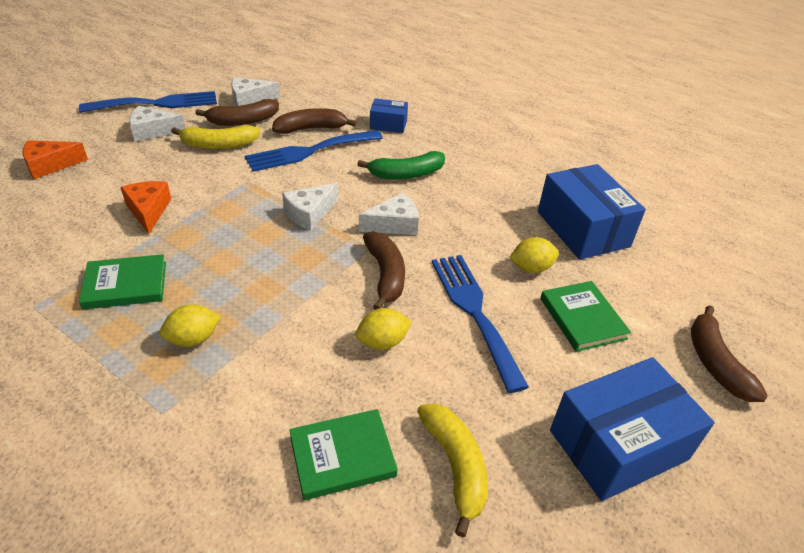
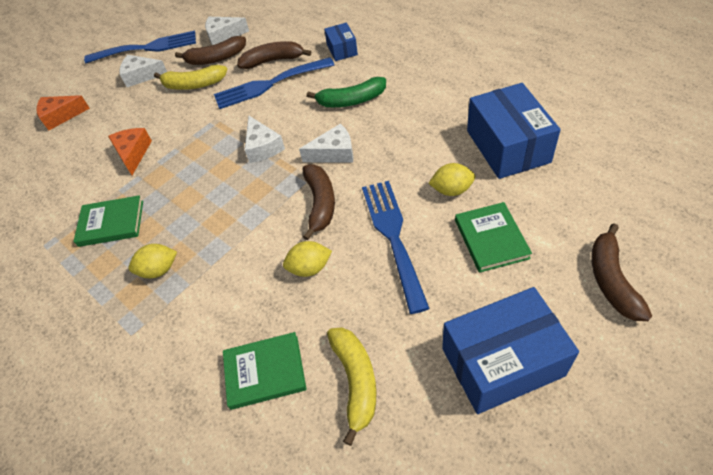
camera: 15 degrees right, 10 degrees up
(309, 213) = (263, 147): white cheese -> white cheese turned 75 degrees counterclockwise
(388, 124) = (342, 49): blue box -> blue box turned 60 degrees clockwise

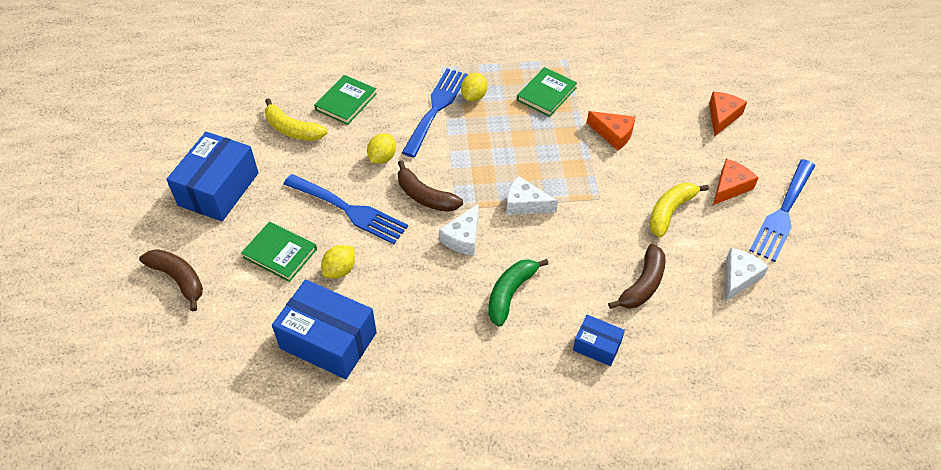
camera: 125 degrees right, 0 degrees up
(141, 76) = (730, 187): white cheese -> orange cheese
(216, 58) = (699, 249): brown banana -> none
(269, 84) = (606, 258): blue fork -> blue fork (436, 108)

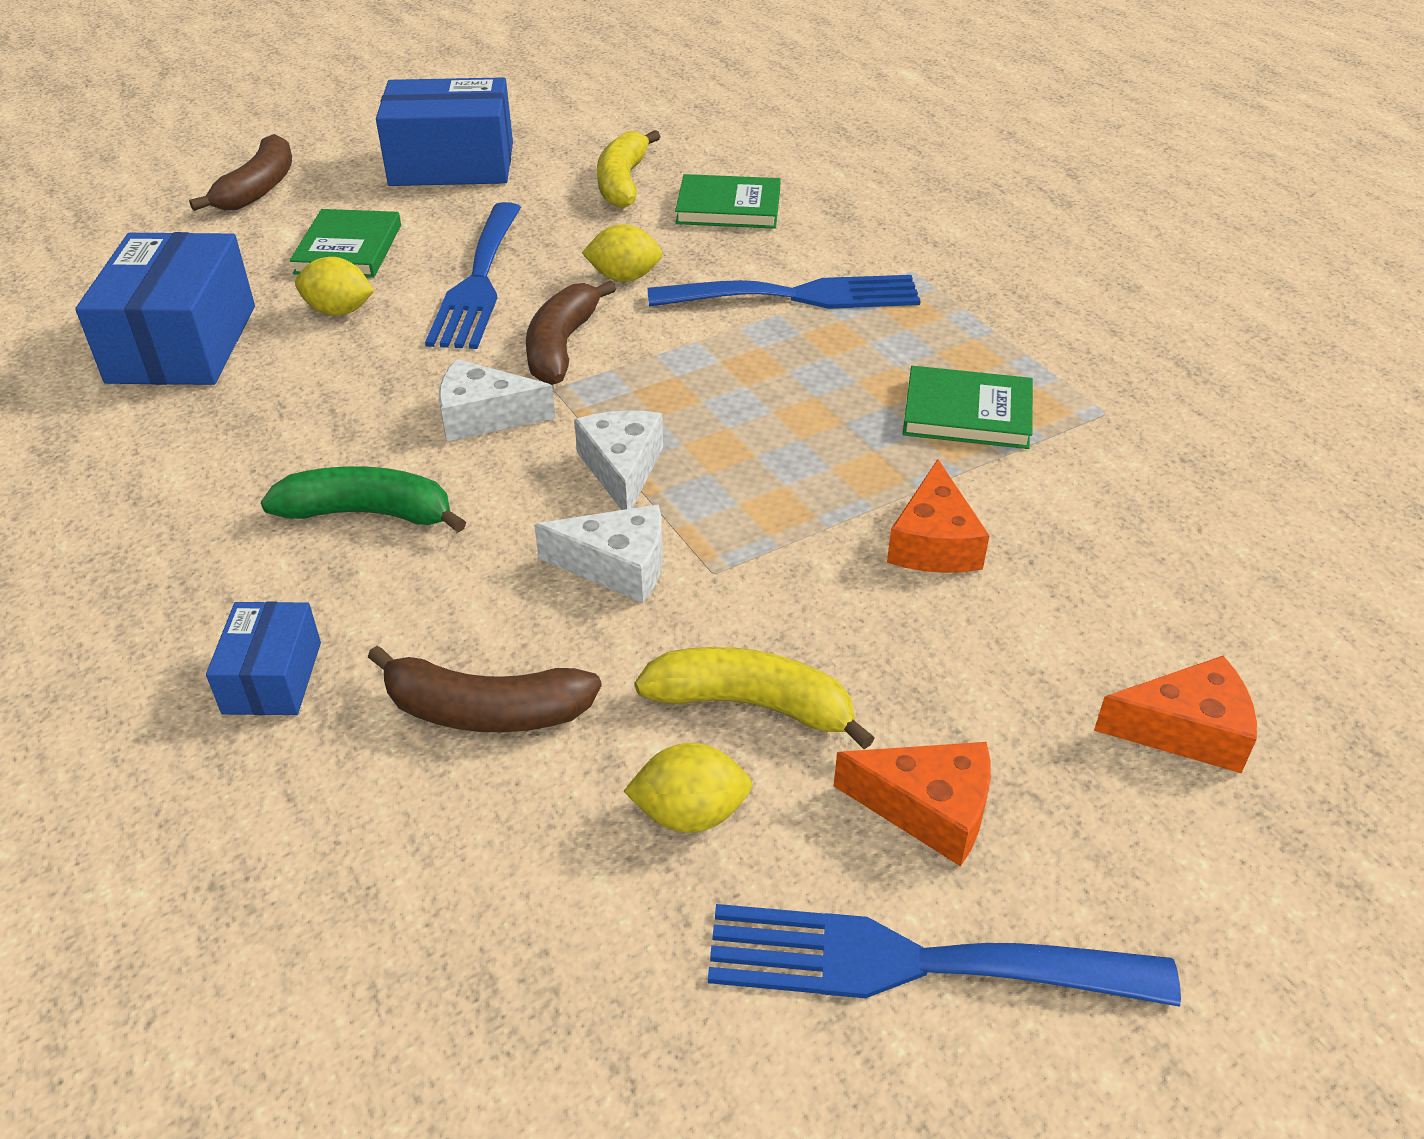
camera: 65 degrees right, 10 degrees down
(474, 96) = (868, 327): yellow lemon -> yellow lemon (690, 814)
(738, 278) = (602, 905): white cheese -> white cheese (617, 566)

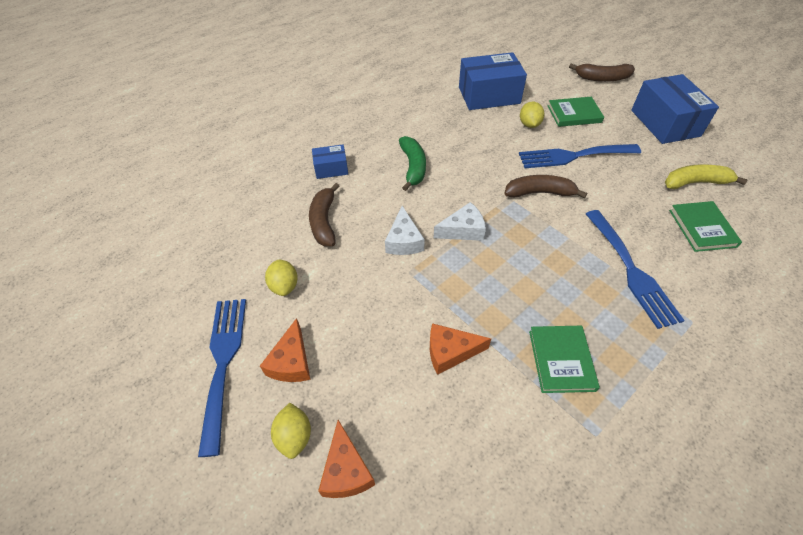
camera: 80 degrees right, 10 degrees up
(484, 416) = (480, 182): white cheese -> none
(624, 277) = (606, 201): yellow lemon -> yellow lemon (294, 436)
(751, 705) = (338, 296): yellow banana -> none

